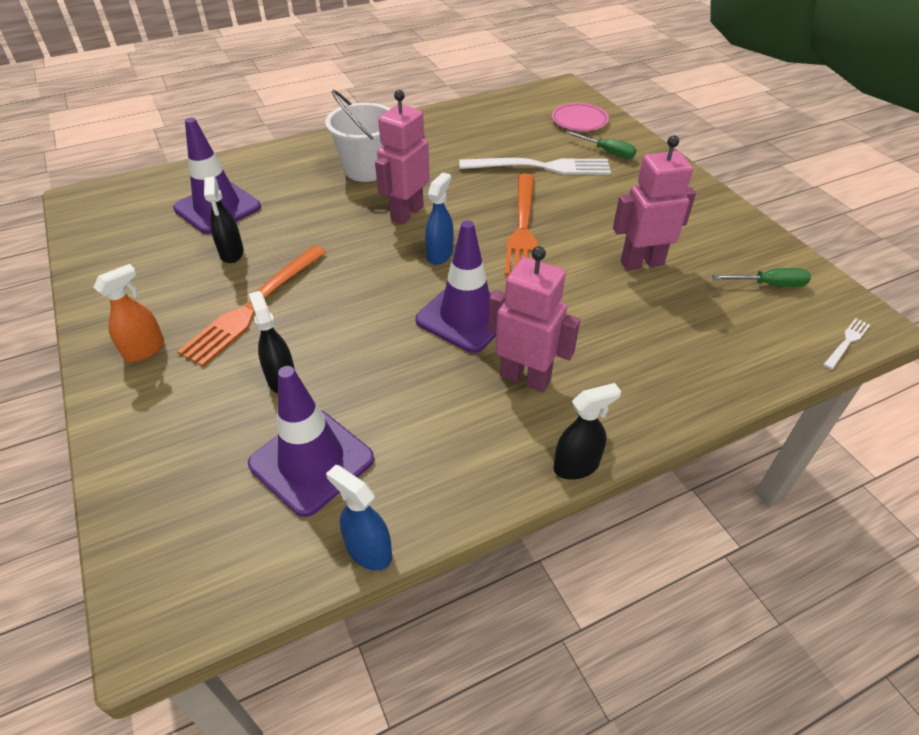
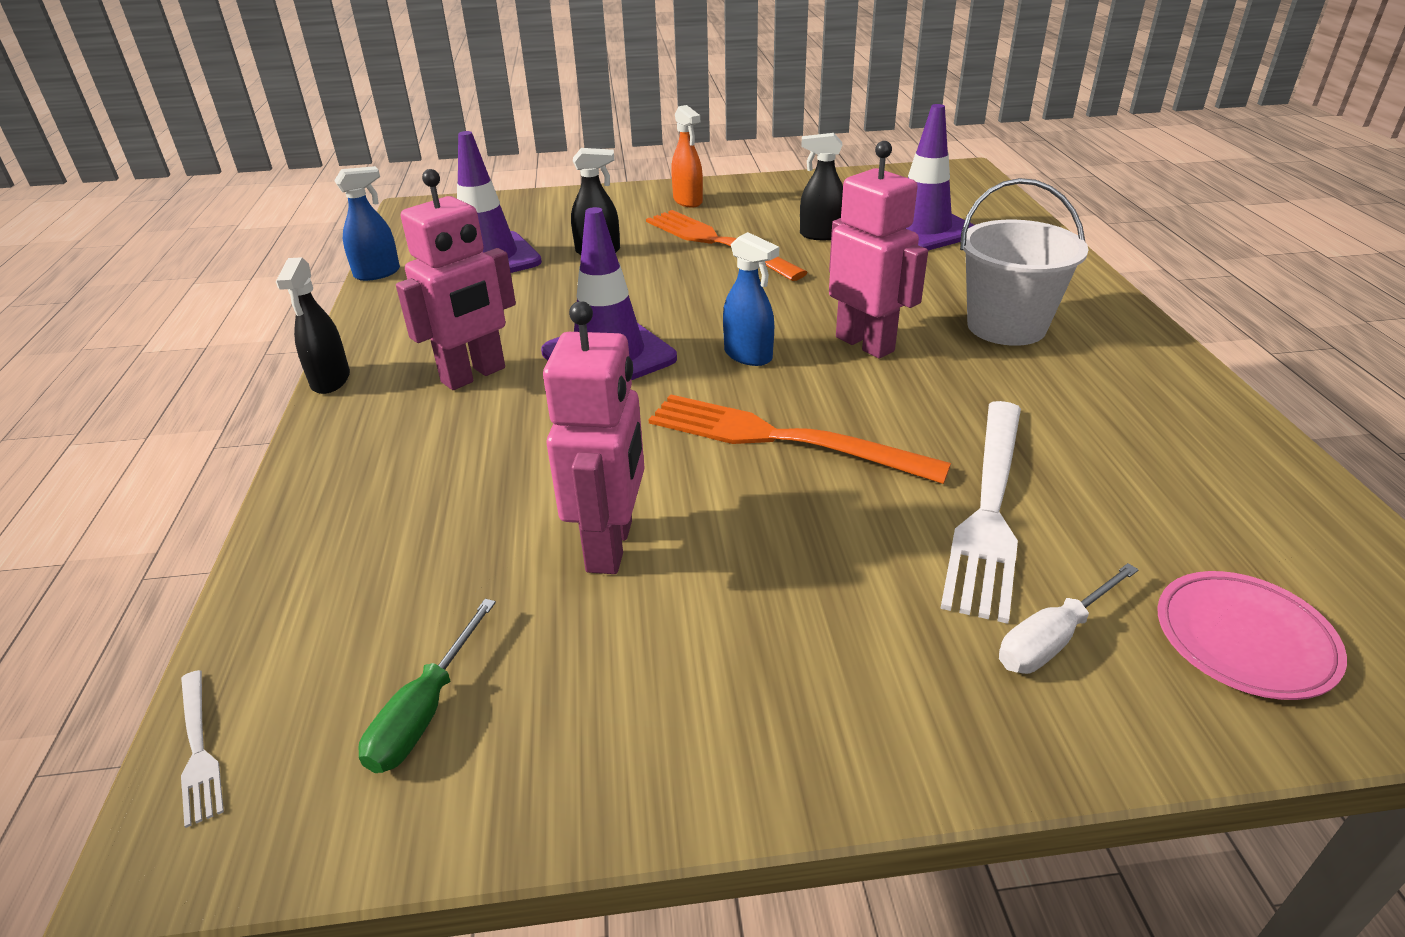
camera: 110 degrees right, 10 degrees down
(607, 152) = (1053, 638): green screwdriver -> white screwdriver

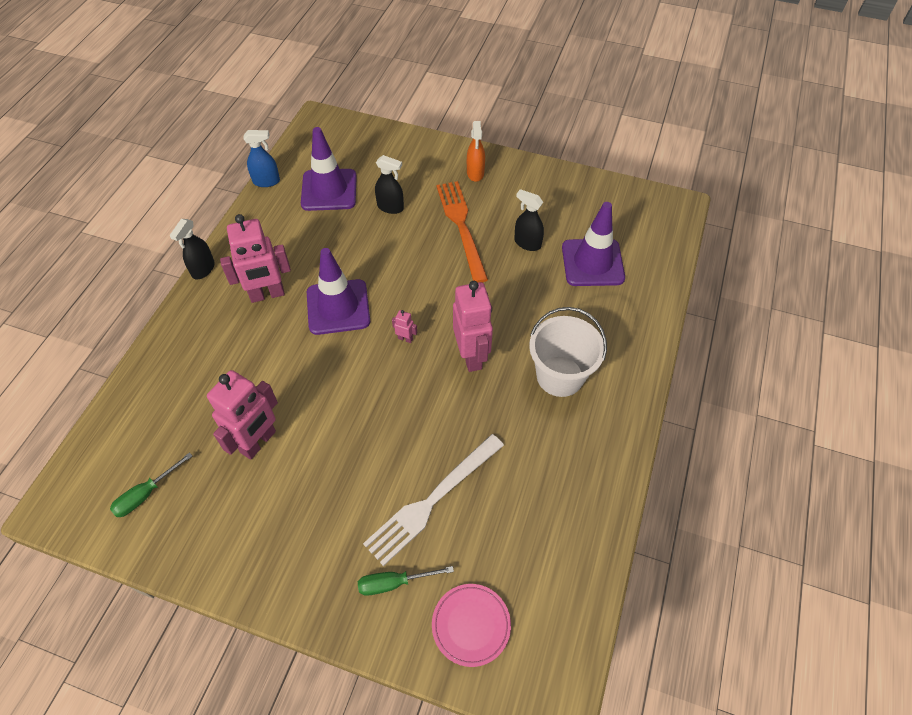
camera: 25 degrees right, 20 degrees up
(198, 749) = (68, 472): white fork -> none
(748, 355) = (405, 338): blue spray bottle -> pink robot
(781, 439) = (376, 409): orange fork -> none
(1053, 638) = (394, 583): white screwdriver -> green screwdriver

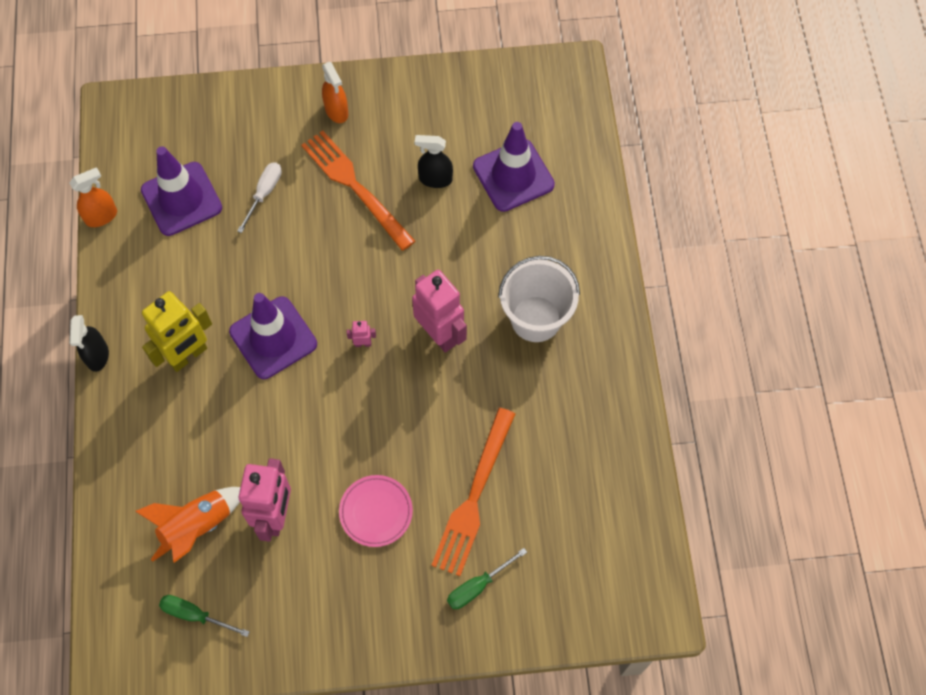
camera: 25 degrees left, 10 degrees up
(146, 494) = (195, 615): green screwdriver -> green screwdriver turned 90 degrees clockwise
(193, 423) = (197, 526): none -> orange rocket
(266, 181) = (101, 216): blue spray bottle -> orange spray bottle
(267, 294) = (188, 355): pink robot -> yellow robot
(390, 207) = (264, 193): black spray bottle -> white screwdriver
(432, 500) = (474, 496): white fork -> orange fork
(471, 625) = (563, 590): pink plate -> pink plate (376, 512)

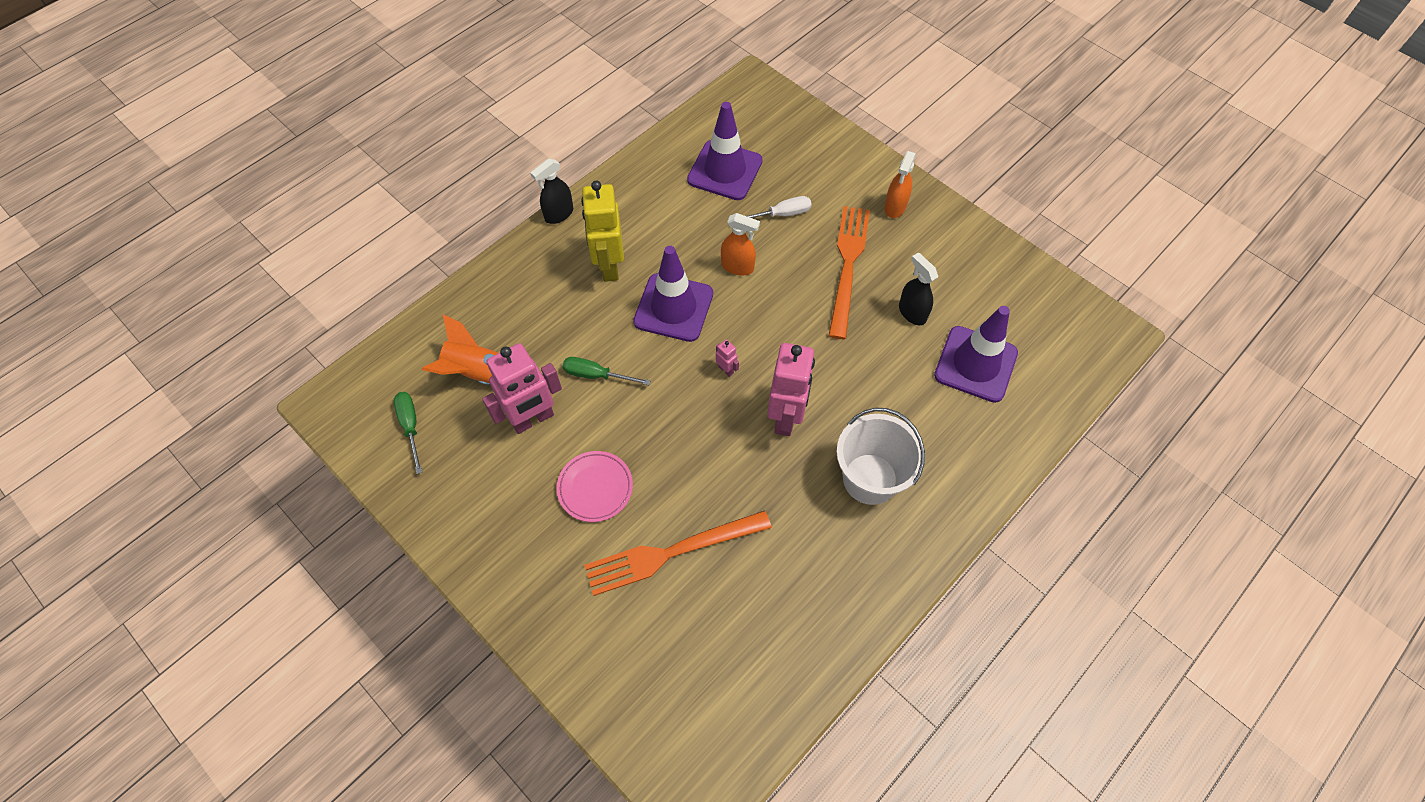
camera: 50 degrees right, 5 degrees down
(101, 216) = (664, 137): orange spray bottle -> orange spray bottle (737, 267)
(188, 355) = (609, 266): yellow robot -> yellow robot turned 75 degrees clockwise
(478, 586) = (596, 617): green screwdriver -> green screwdriver (596, 375)

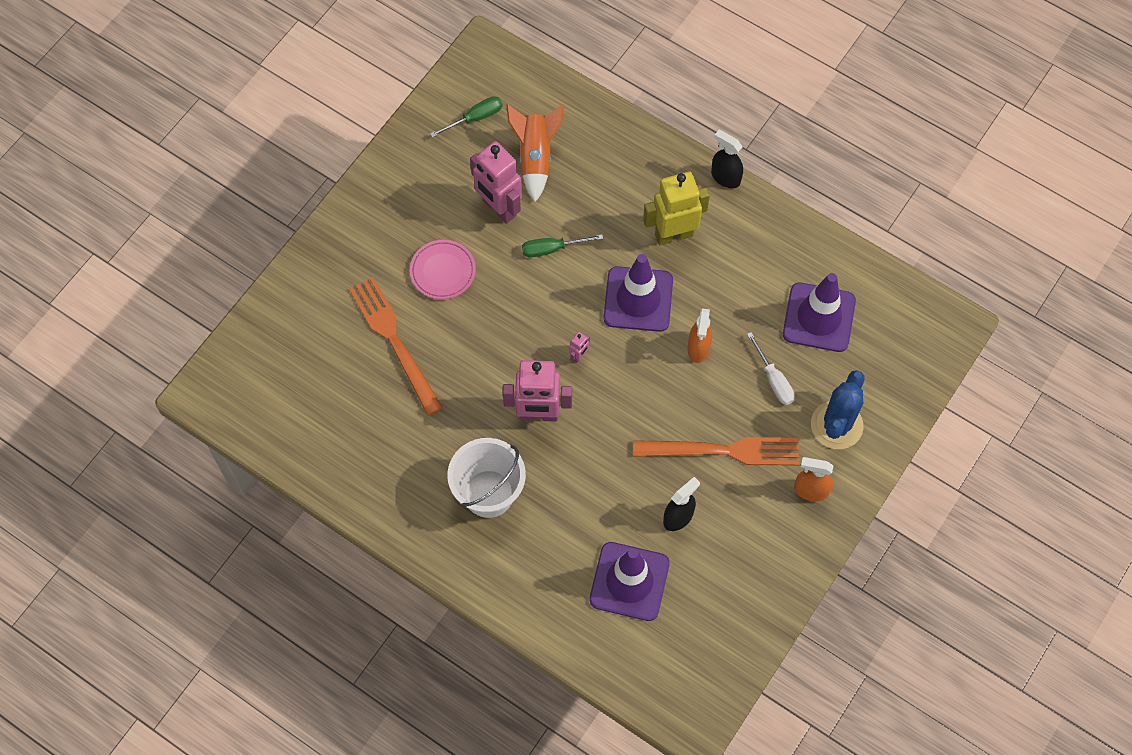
camera: 80 degrees right, 5 degrees up
(596, 375) = (552, 249): green screwdriver -> green screwdriver turned 105 degrees counterclockwise
(833, 177) = (836, 425): none -> blue cactus

